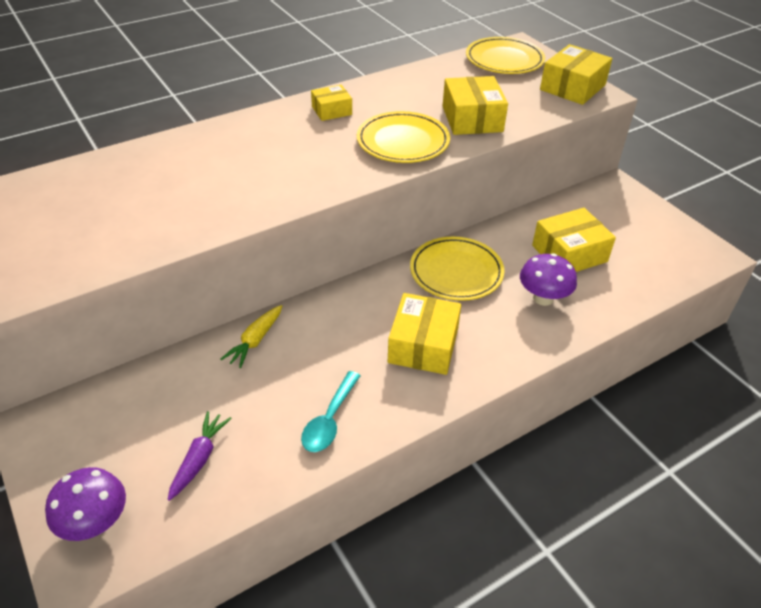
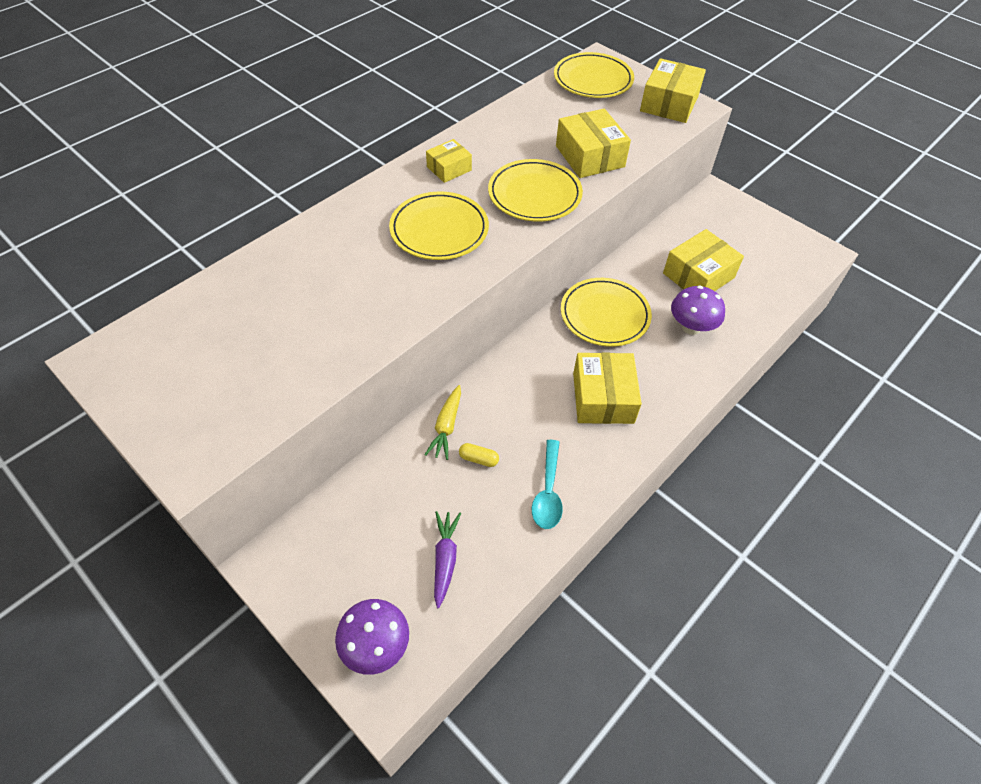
camera: 15 degrees left, 10 degrees up
(273, 375) = (478, 459): none -> yellow capsule
(298, 156) = (439, 230): none -> yellow plate

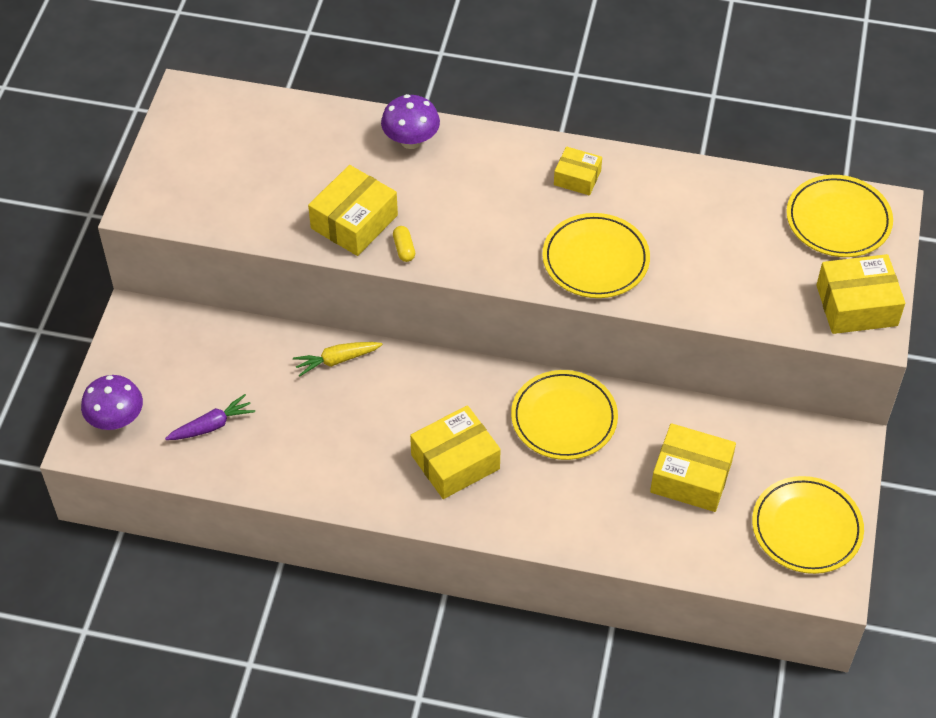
camera: 60 degrees right, 0 degrees up
(439, 230) = (487, 215): yellow plate -> yellow plate (806, 528)
(478, 459) = (320, 400): yellow capsule -> yellow capsule (404, 249)
(548, 492) = (321, 466): turquoise spoon -> none
(589, 156) = (695, 276): yellow box -> yellow box (354, 222)
(691, 327) = (606, 499): purple mushroom -> purple mushroom (411, 141)

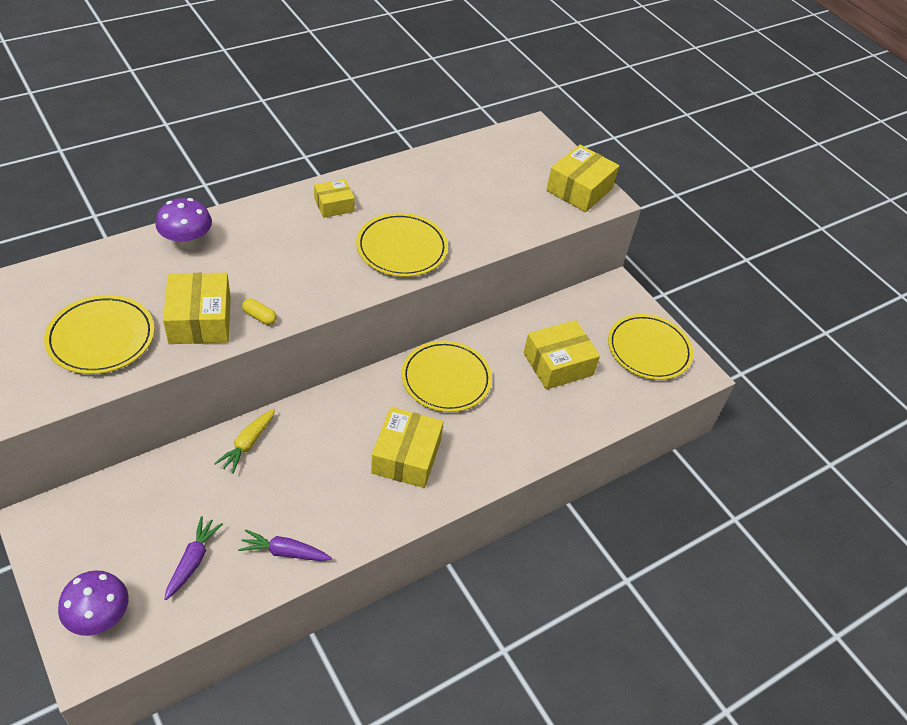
camera: 50 degrees left, 5 degrees down
(282, 468) = (284, 552): none -> purple carrot
(838, 220) = (516, 149): yellow plate -> yellow plate (101, 338)

